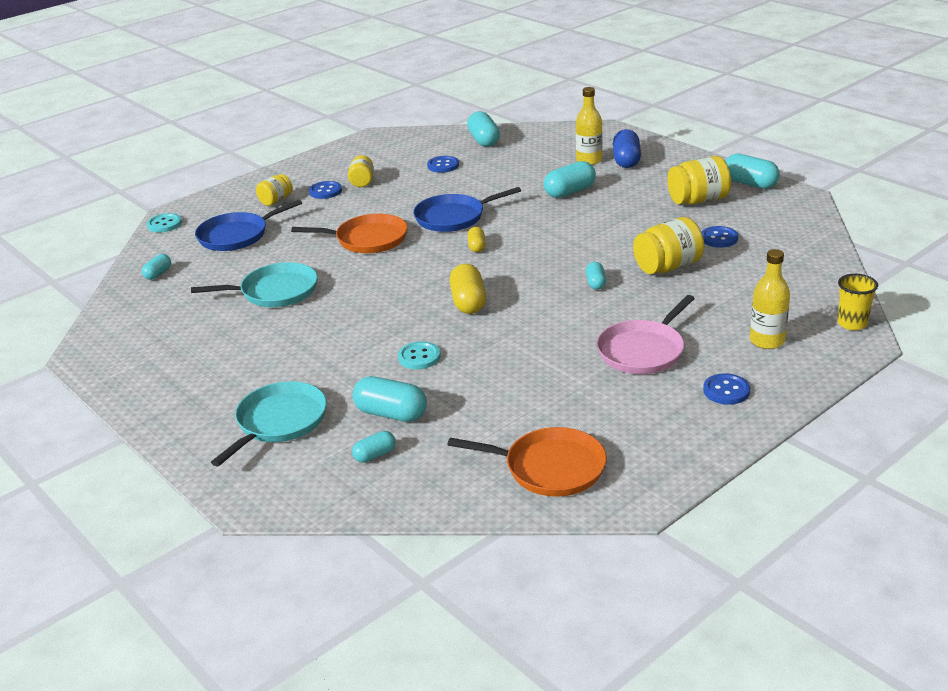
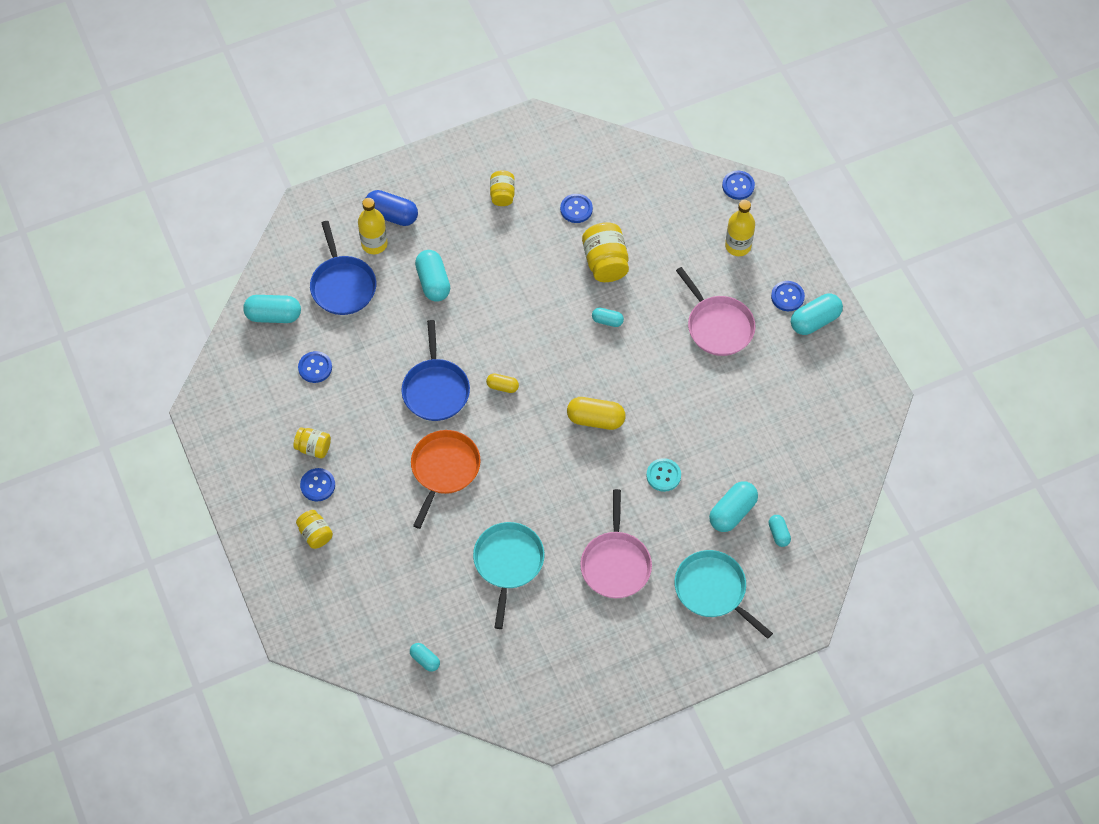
camera: 75 degrees left, 30 degrees up
(164, 224) = (316, 646): turquoise button -> none
(237, 235) = (378, 581): blue pan -> blue pan (342, 285)
(294, 351) = (615, 563): none -> pink pan
(549, 468) = (832, 431): orange pan -> none
(698, 200) = (502, 194): yellow jar -> yellow jar, size x0.61
(750, 184) = (491, 145): turquoise capsule -> turquoise capsule (815, 321)
(852, 323) = (738, 186): yellow cup -> blue button

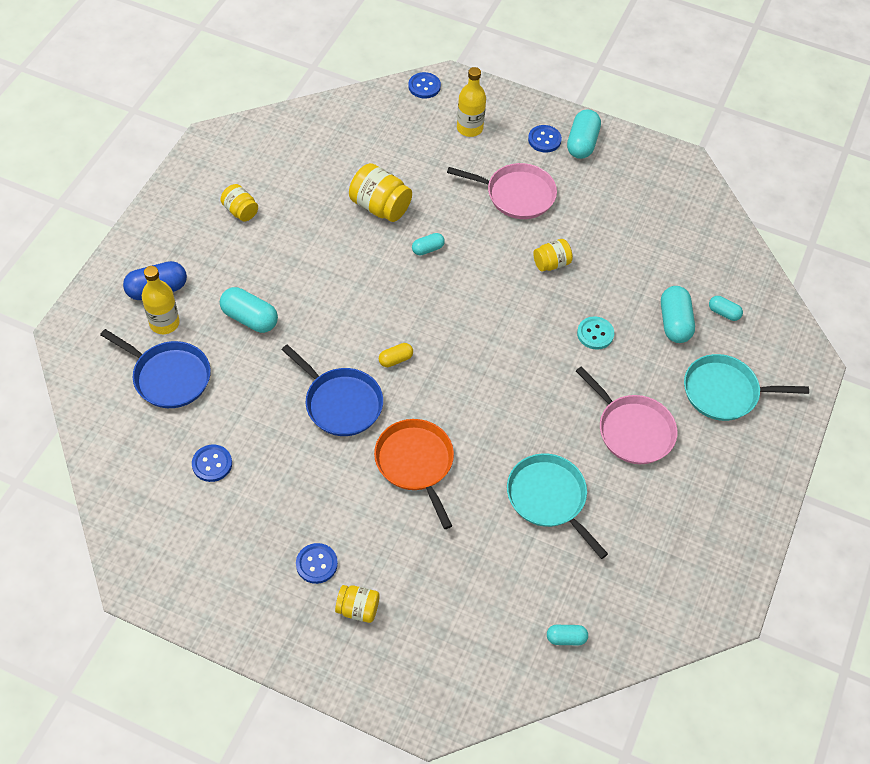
camera: 45 degrees left, 5 degrees down
(273, 315) = (127, 447): turquoise capsule -> none
(313, 448) = (280, 534): yellow jar -> yellow jar (551, 263)
(576, 209) = (314, 182): blue button -> none
(595, 419) = (498, 330): yellow capsule -> none

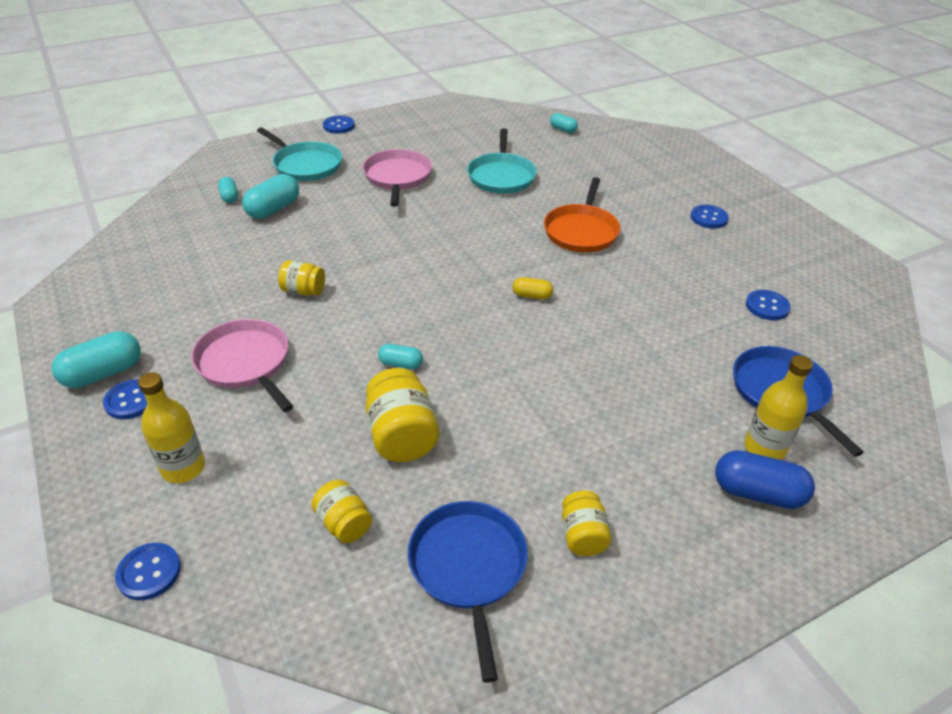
camera: 140 degrees left, 15 degrees down
(250, 318) = (655, 401): turquoise capsule -> none
(340, 403) = (612, 291): blue pan -> blue pan (468, 567)
(358, 609) = (693, 189): yellow jar -> yellow jar (344, 523)
(595, 334) = (342, 231): turquoise button -> none
(777, 473) = (339, 126): none -> blue button

